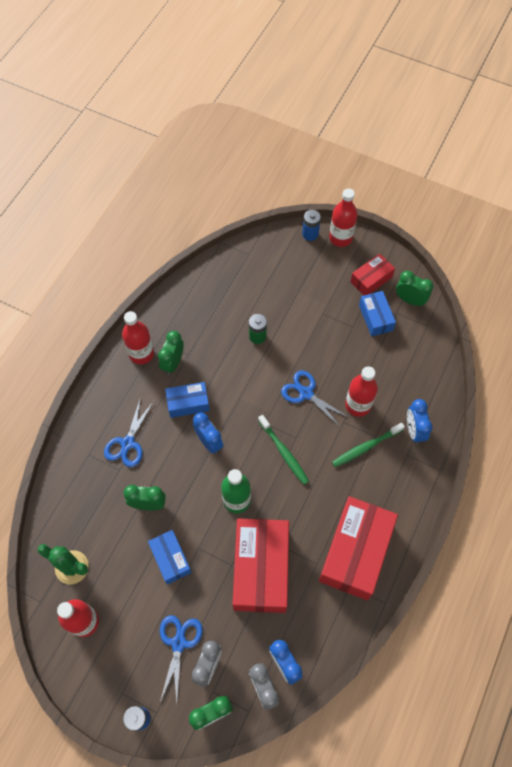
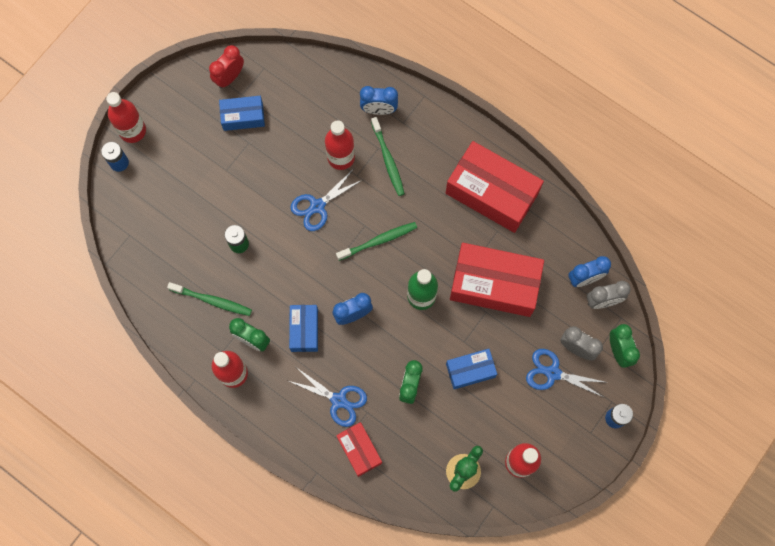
camera: 80 degrees left, 10 degrees up
(203, 325) = (212, 301): none -> green toothbrush
(371, 279) = (195, 110): red box -> red box (359, 450)
(409, 300) = (229, 77): green clock -> red clock

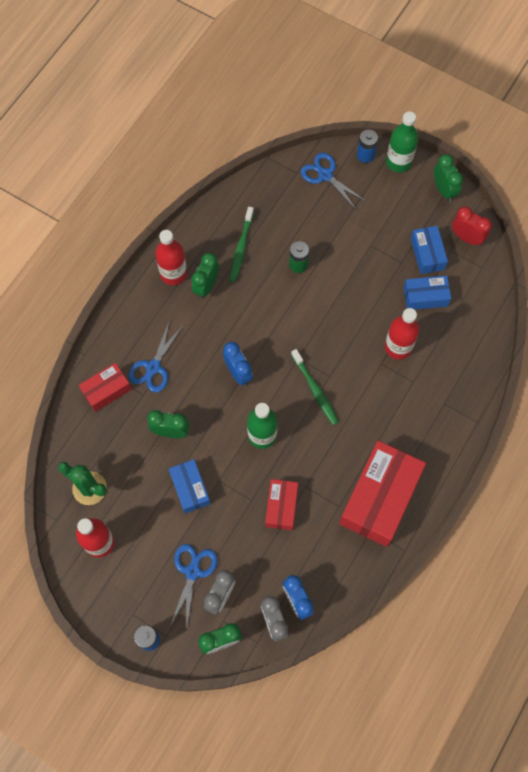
camera: 85 degrees right, 5 degrees down
(132, 131) = (398, 162): red bottle -> green bottle
(172, 91) = (444, 190): none -> green clock
(304, 330) = (219, 330): blue box -> blue box (425, 297)
(317, 206) = (344, 330): blue scissors -> blue scissors (325, 175)
(379, 110) = (454, 378): blue clock -> none
(388, 160) = (402, 392): green toothbrush -> none
(494, 284) = (281, 506): red box -> red box, size x0.52

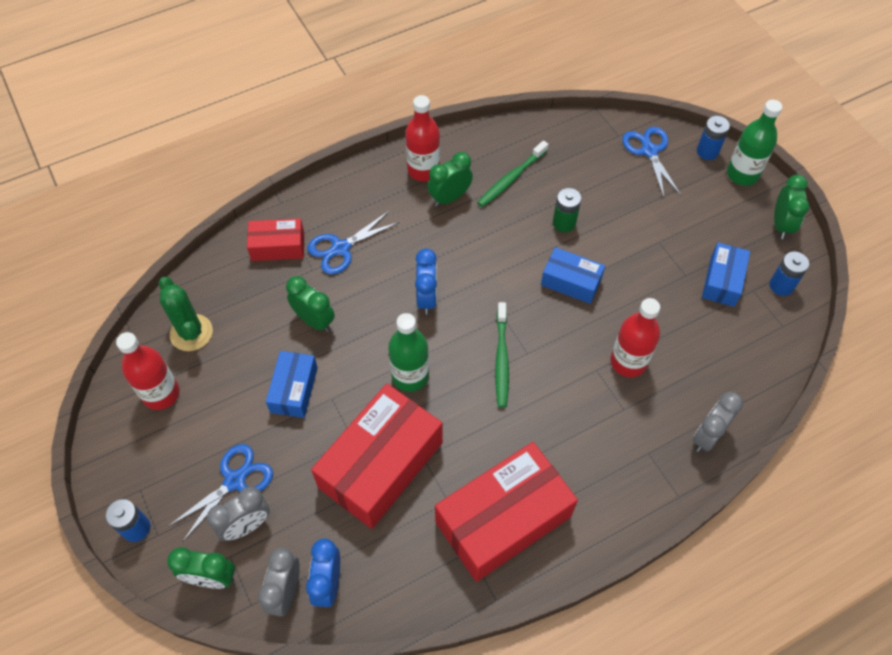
camera: 30 degrees right, 10 degrees down
(281, 506) = (381, 465): red box -> red box, size x1.91
(425, 297) = (693, 324): blue box -> blue box (571, 282)
(466, 238) = (781, 285): red clock -> blue battery
(474, 372) = (707, 436): none -> grey clock

